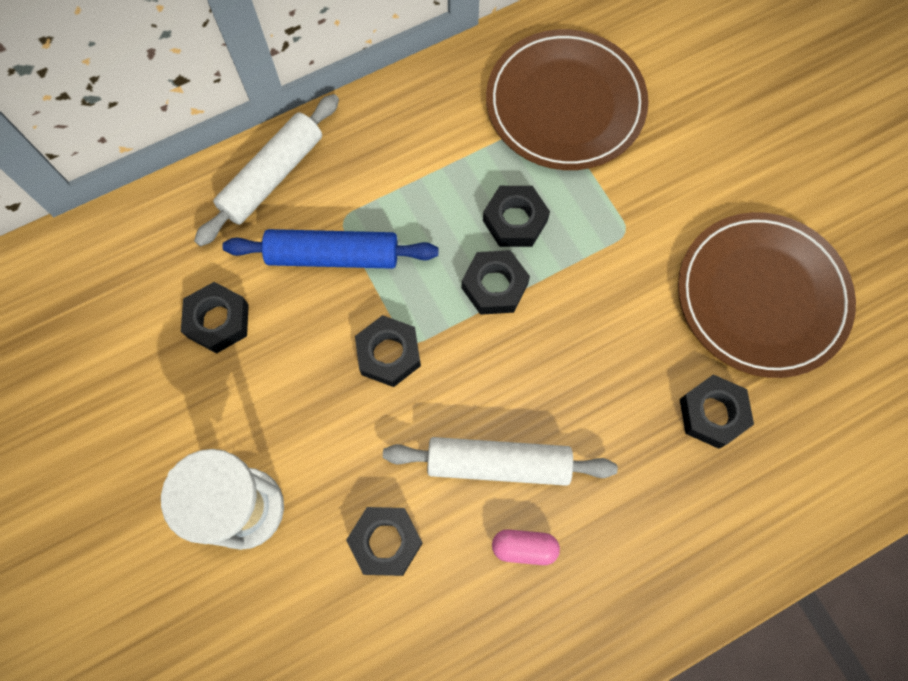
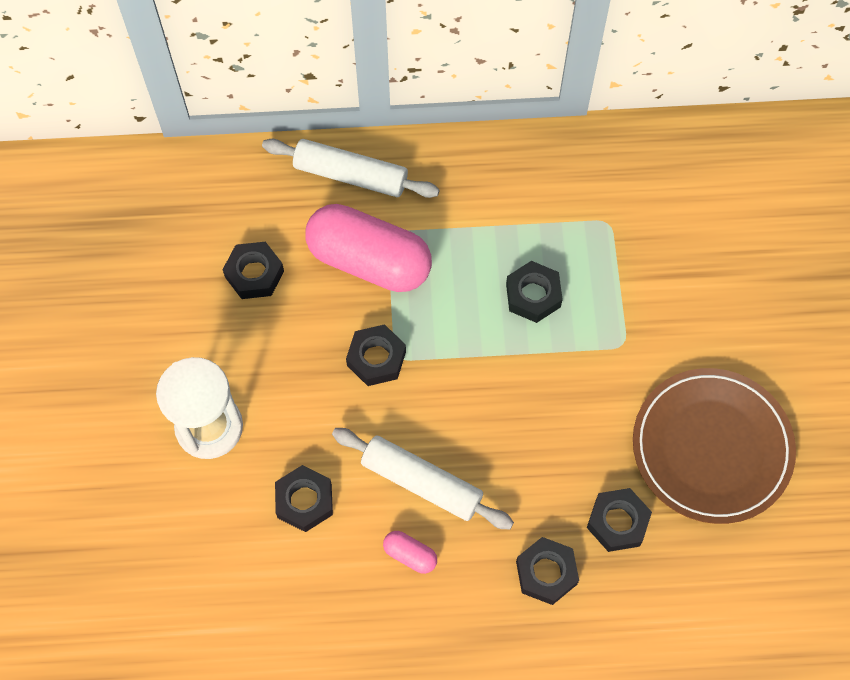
camera: 25 degrees right, 5 degrees down
(272, 176) = (351, 175): white rolling pin -> white rolling pin turned 45 degrees clockwise
(333, 256) = (369, 261): blue rolling pin -> pink capsule
(494, 286) = (489, 341): black nut -> black nut (546, 573)
(565, 104) = (626, 215): brown plate -> none

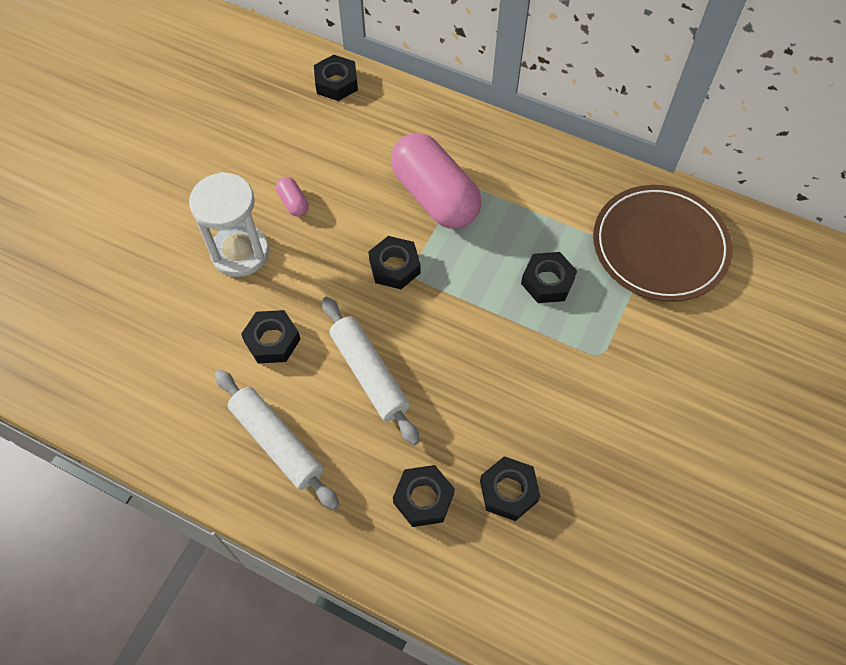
camera: 30 degrees right, 5 degrees down
(254, 274) = (344, 165): black nut -> black nut (336, 83)
(351, 175) = (460, 132): white rolling pin -> white rolling pin (277, 442)
(410, 555) = (324, 423): pink capsule -> pink capsule (293, 203)
(711, 447) = (627, 475): brown plate -> brown plate (660, 246)

